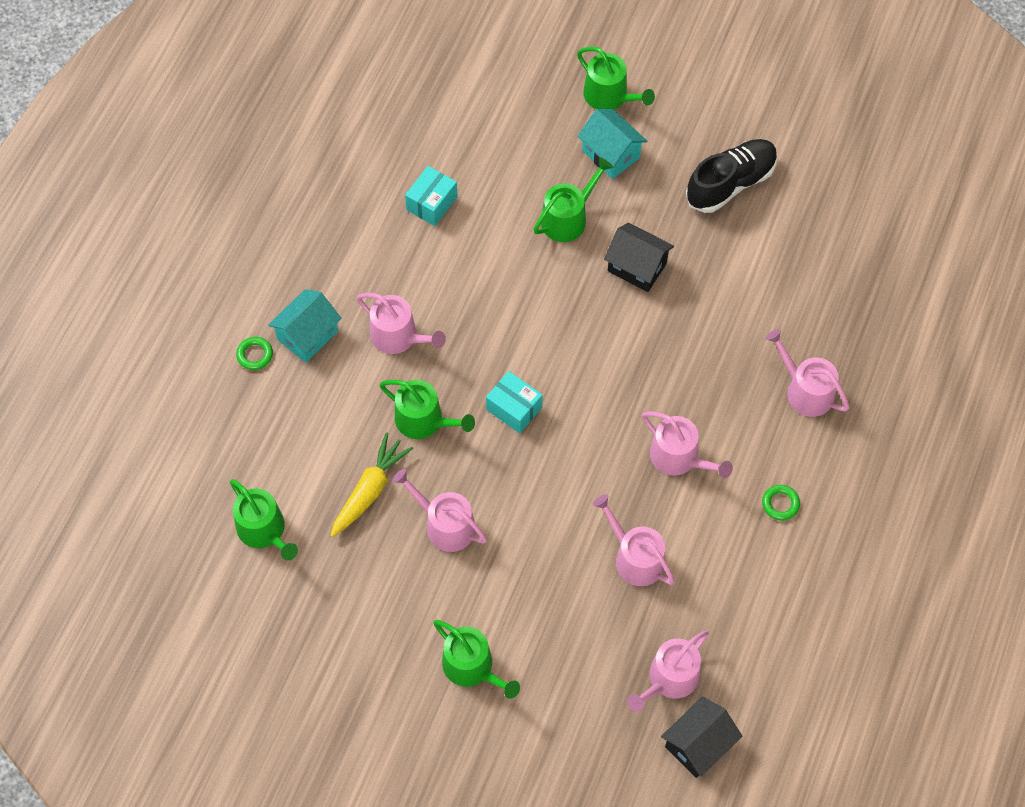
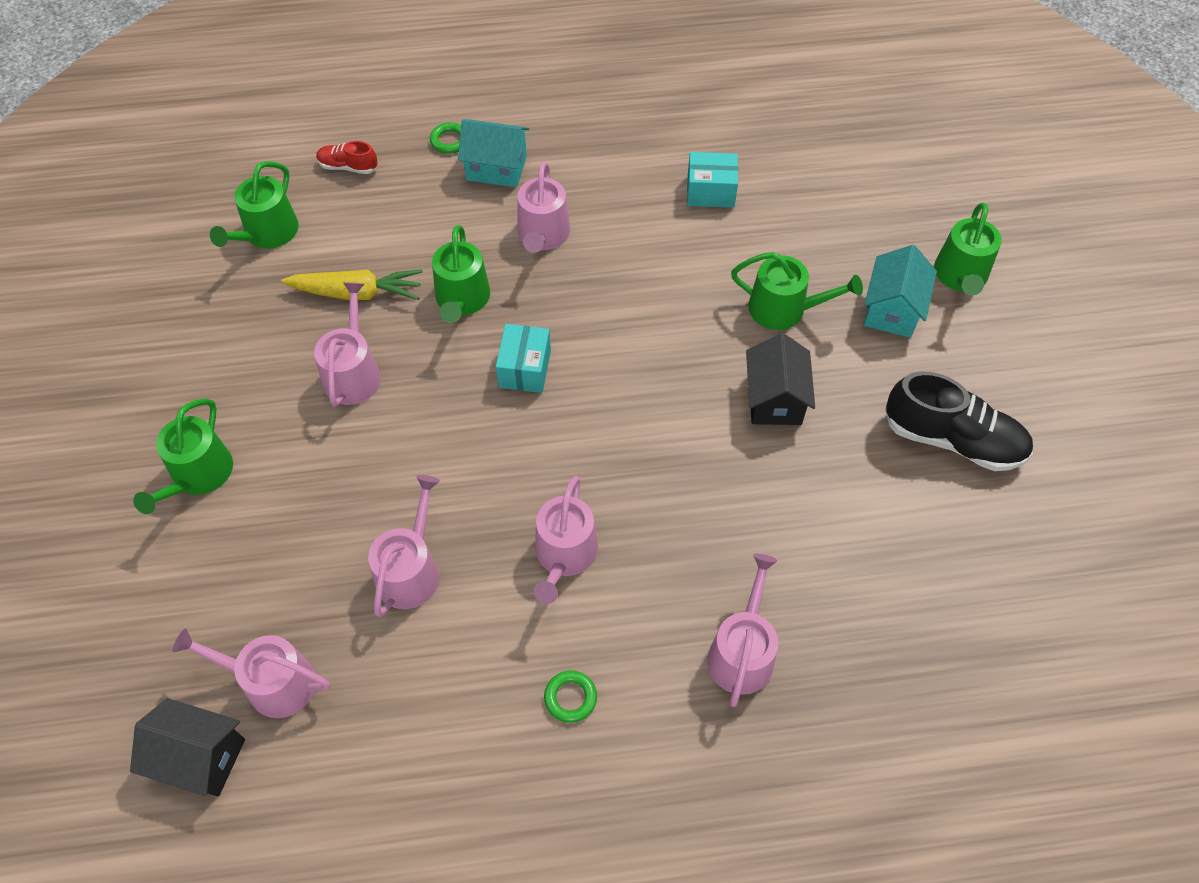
camera: 60 degrees right, 5 degrees down
(231, 441) = (348, 167): none -> red shoe

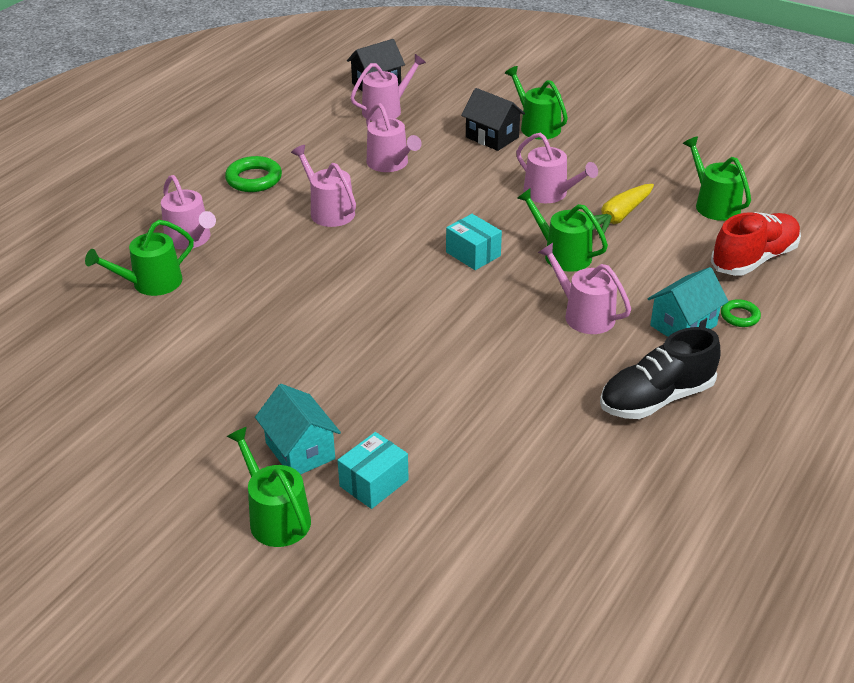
camera: 130 degrees right, 20 degrees down
(348, 167) = (754, 259): red shoe -> red shoe, size x1.97
(570, 698) = (254, 179): green ring -> green ring, size x1.69
(710, 191) = (535, 425): turquoise box -> turquoise box (374, 483)
(774, 399) = (312, 342): black house -> black house (492, 137)
(784, 309) = (374, 393): green watering can -> green watering can (151, 283)
(953, 439) = (169, 404): black shoe -> black shoe (656, 398)

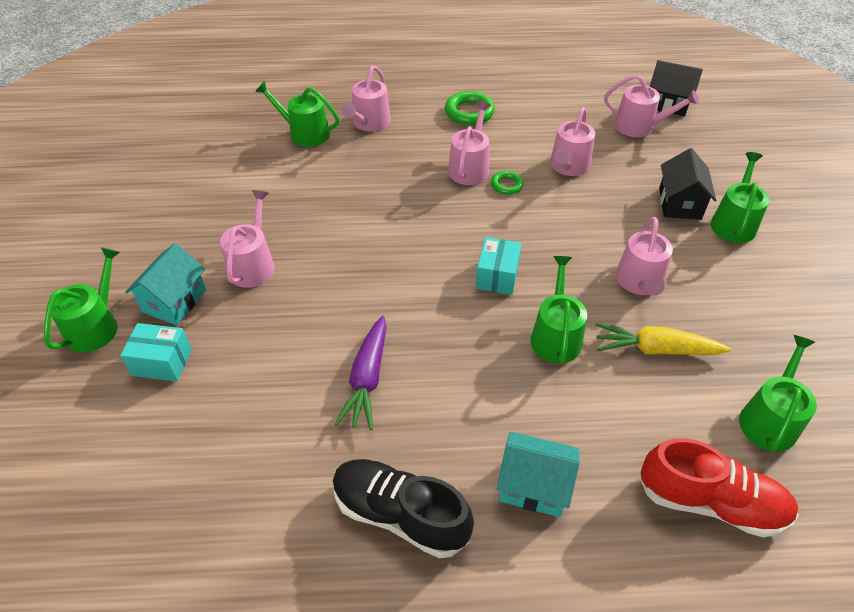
camera: 55 degrees right, 10 degrees up
(514, 365) = (367, 379): none -> purple carrot
(584, 315) = (480, 395): pink watering can -> pink watering can (253, 265)
(739, 316) = (594, 533): green ring -> green ring (506, 185)

